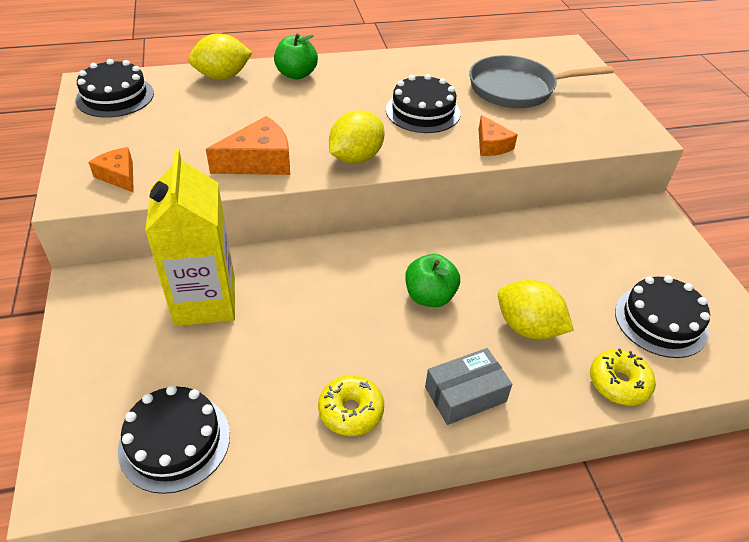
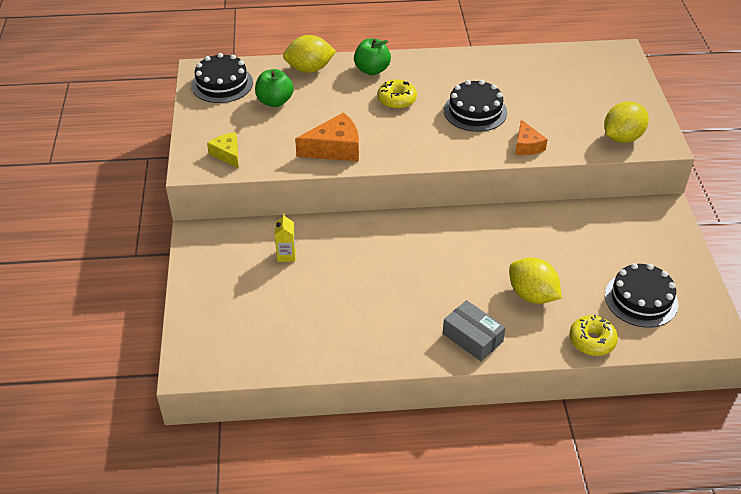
camera: 10 degrees right, 0 degrees up
(119, 176) = (227, 154): orange cheese -> yellow cheese
(174, 441) = (263, 348): black cake -> none
(205, 301) = (286, 255): yellow carton -> yellow carton, size x0.40
(351, 411) = (387, 341): yellow donut -> yellow donut (397, 100)
(356, 157) = (412, 150): yellow lemon -> yellow lemon (622, 137)
(429, 296) = (459, 265): green apple -> green apple (275, 101)
(465, 394) = (472, 337): grey box -> grey box turned 60 degrees clockwise
(517, 89) = (562, 94): grey pan -> none

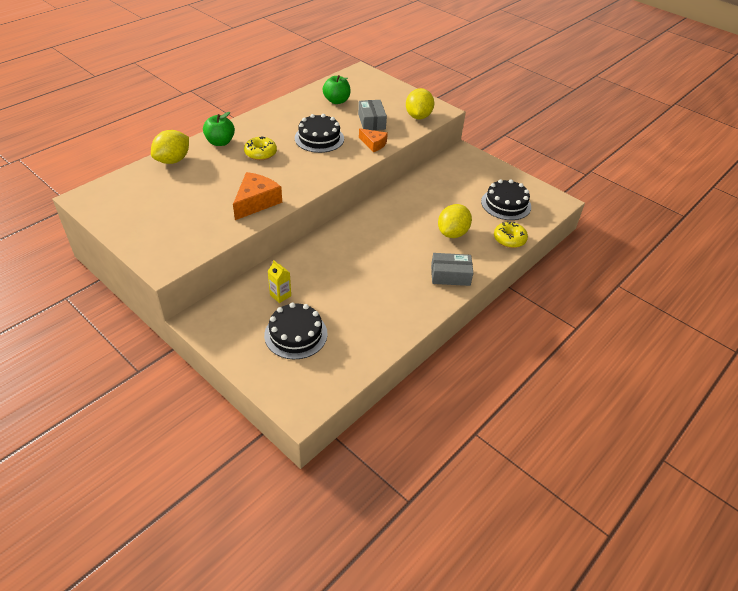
camera: 45 degrees left, 0 degrees up
(222, 84) = (114, 199): black cake -> black cake (296, 334)
(227, 154) = (180, 244): yellow cheese -> none
(275, 101) = (173, 192): green apple -> green apple (336, 101)
(532, 295) = (452, 233): yellow lemon -> yellow lemon turned 60 degrees counterclockwise
(557, 118) = (371, 121): none -> grey box

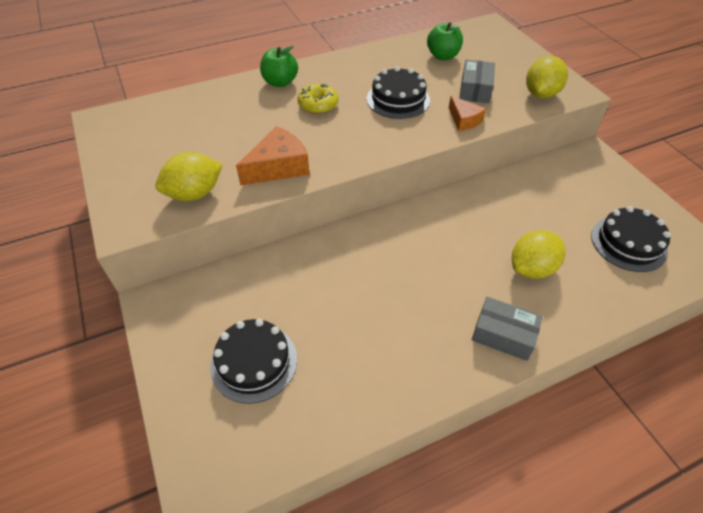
camera: 25 degrees right, 5 degrees up
(173, 160) = (217, 94): yellow lemon -> yellow lemon (194, 194)
(280, 295) = (264, 297): yellow carton -> none
(509, 239) = (615, 301): yellow donut -> none

